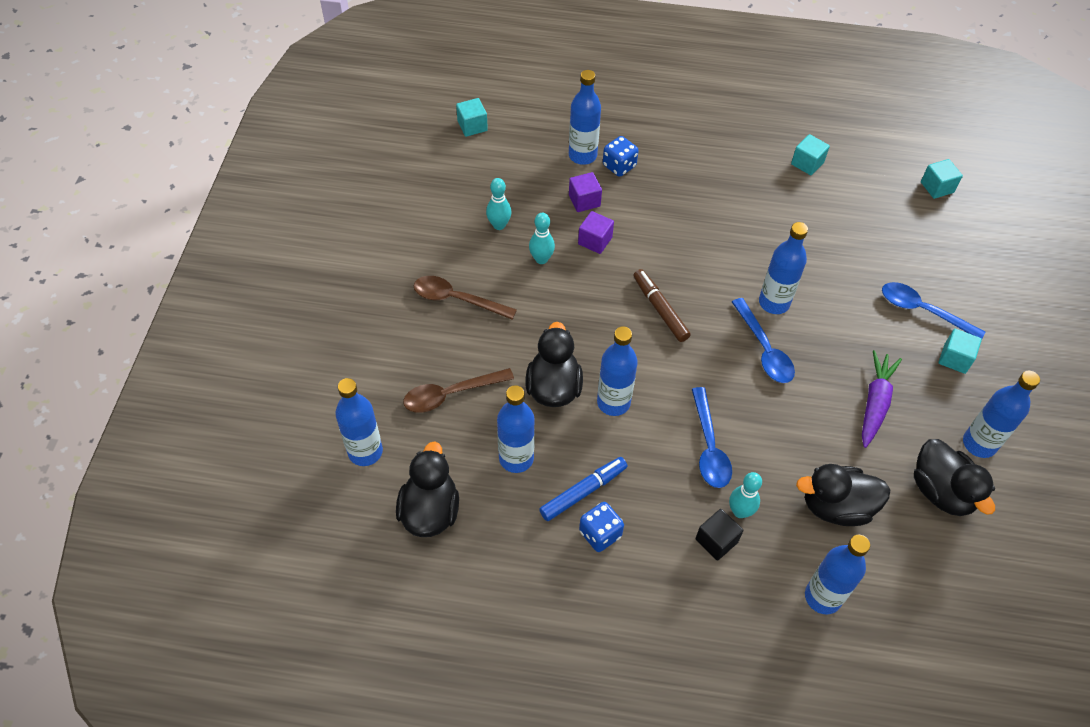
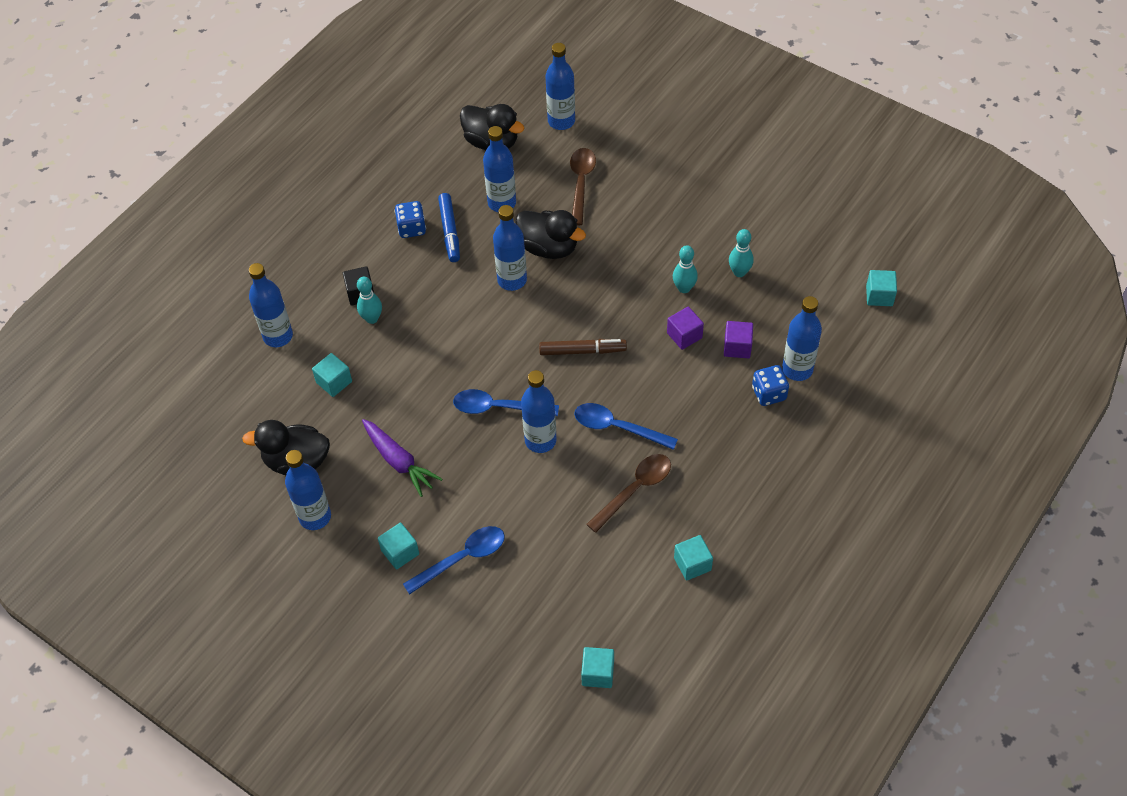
camera: 120 degrees right, 0 degrees up
(457, 299) = (671, 216): brown spoon -> brown spoon (635, 489)
(709, 447) = (435, 324): blue spoon -> blue spoon (617, 427)
(836, 506) = (334, 382): black duck -> turquoise cube

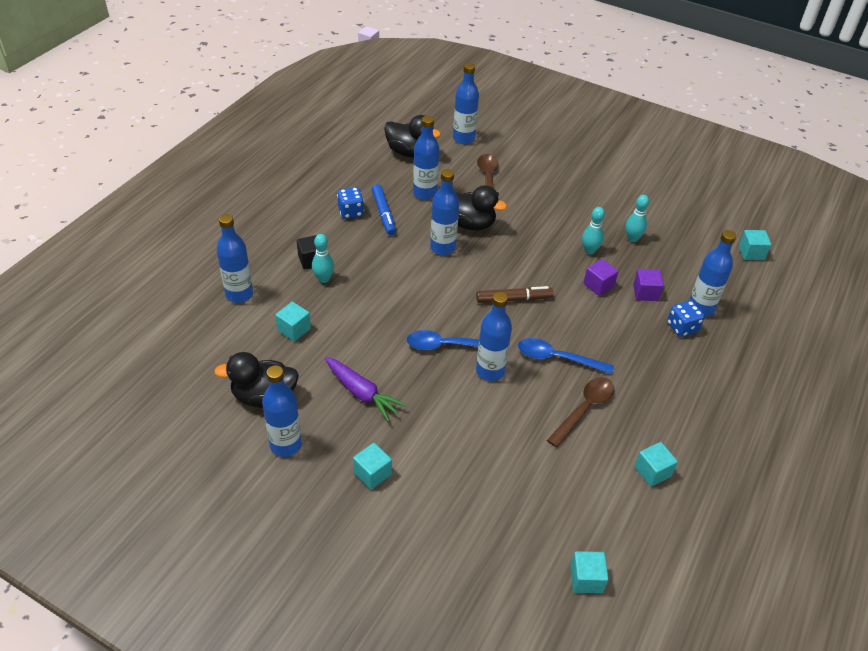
camera: 10 degrees left, 10 degrees down
(462, 558) = (434, 476): blue spoon -> none

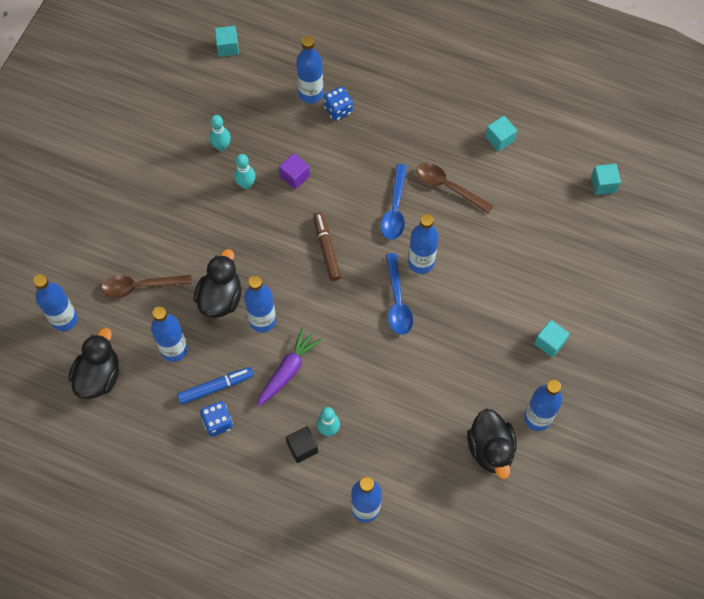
camera: 95 degrees left, 20 degrees up
(294, 329) = (403, 442): turquoise cube -> none
(361, 393) = (468, 366): purple carrot -> purple carrot (287, 371)
(645, 293) = (298, 137): purple cube -> none

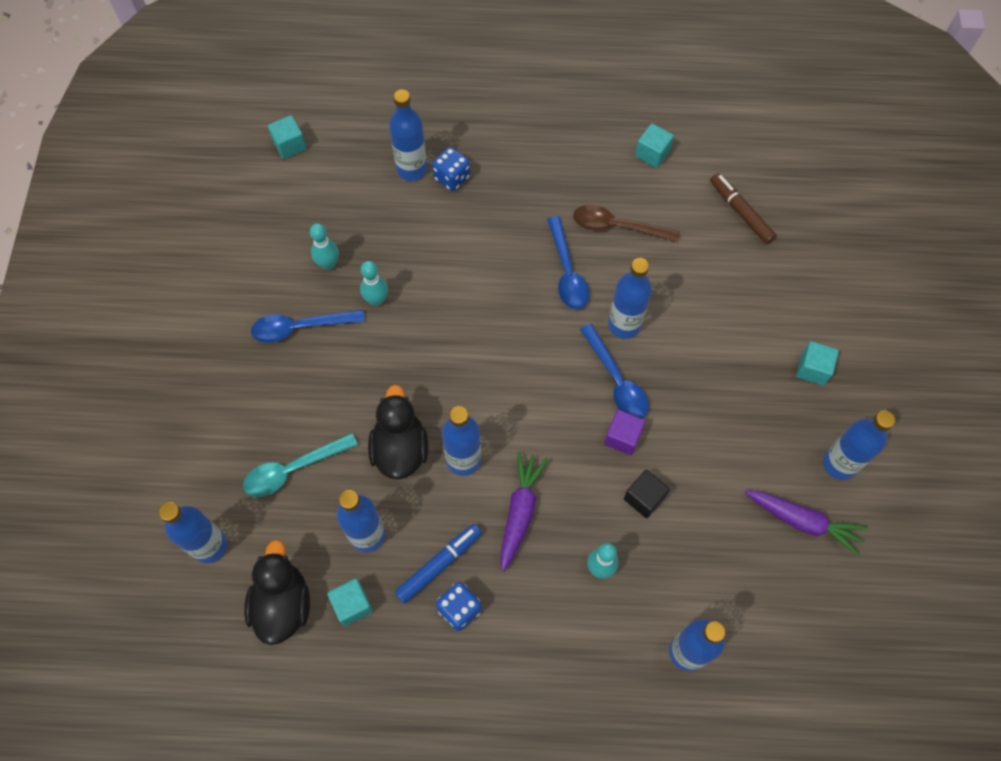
camera: 20 degrees left, 0 degrees up
(140, 286) = (293, 469): brown spoon -> turquoise spoon
(183, 187) = (300, 327): none -> blue spoon
(294, 176) = (432, 271): purple cube -> purple cube (622, 437)
(302, 448) = (578, 603): black cube -> black cube (644, 498)
(326, 249) = (505, 345): brown marker -> brown marker (740, 212)
(490, 449) = (802, 521): black duck -> purple carrot
(603, 184) = (790, 168): turquoise cube -> turquoise cube (352, 605)

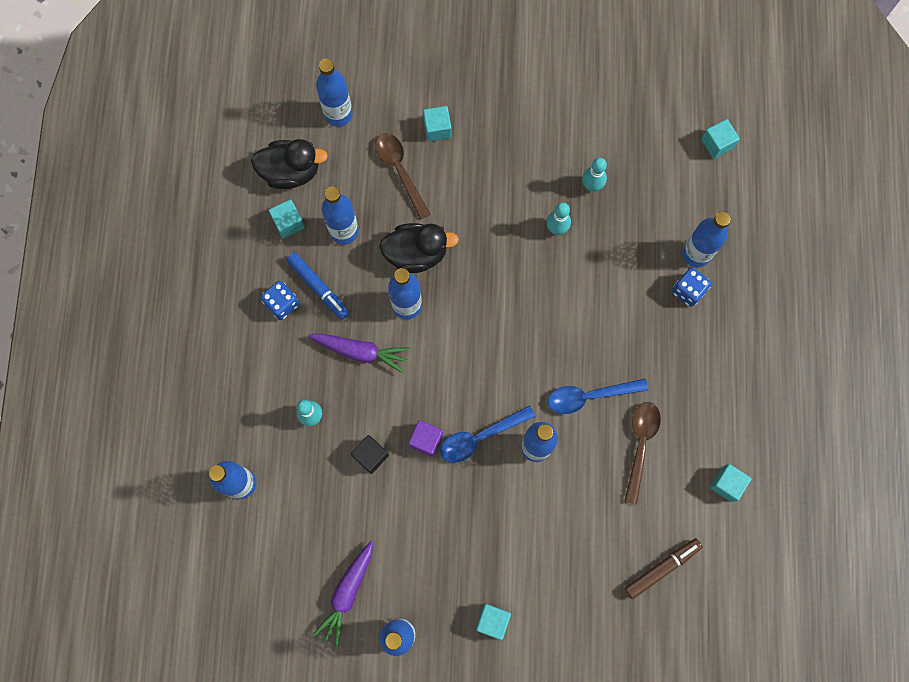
camera: 90 degrees right, 10 degrees up
(242, 426) = (437, 129): none -> turquoise cube
(293, 469) = (400, 171): turquoise spoon -> brown spoon
(300, 327) = (528, 167): blue spoon -> none

